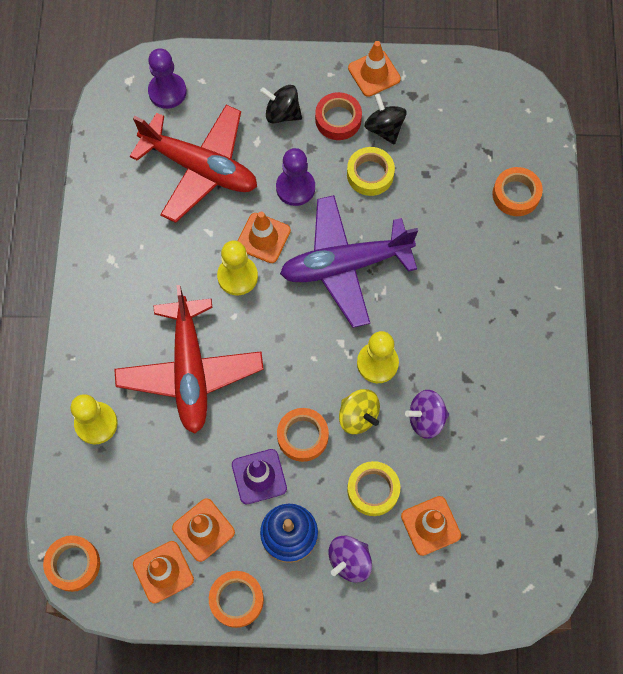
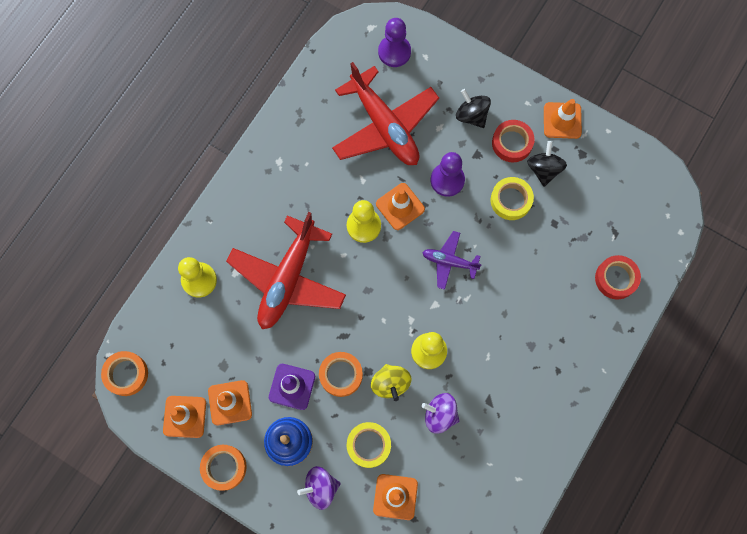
camera: 30 degrees right, 5 degrees up
(345, 265) = (449, 262): purple plane -> purple plane, size x0.50
(516, 194) = (616, 278): orange tape -> red tape

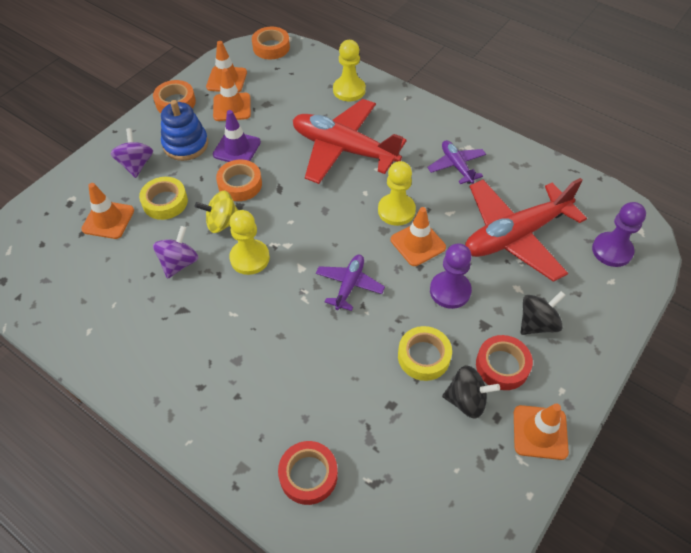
camera: 95 degrees right, 20 degrees down
(304, 173) = (456, 166): none -> purple plane

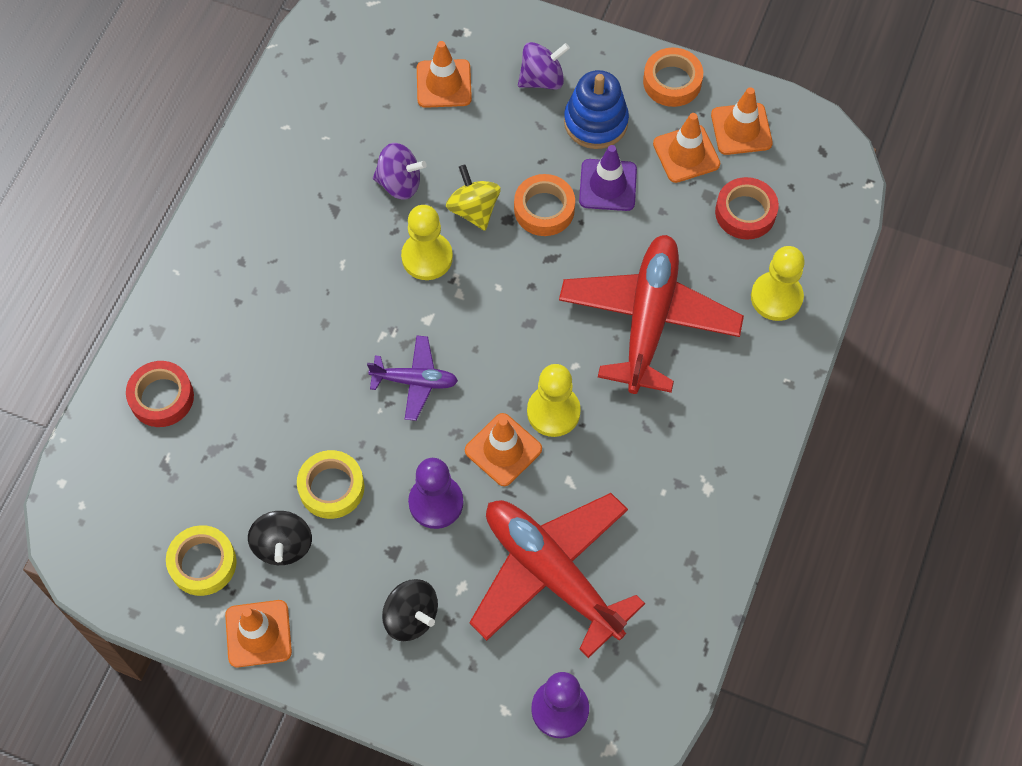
camera: 75 degrees right, 10 degrees up
(165, 202) = (489, 134): yellow tape -> yellow tape (203, 563)
(271, 47) = (836, 165): orange tape -> none
(456, 166) = (662, 477): purple plane -> none
(502, 365) = (339, 580): red tape -> red tape (745, 212)

